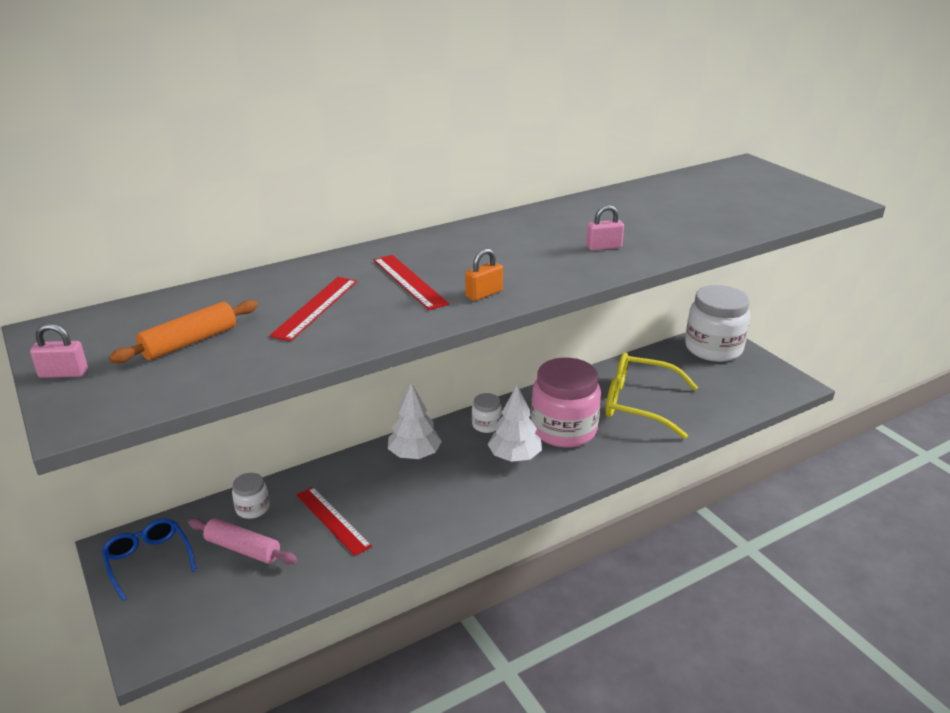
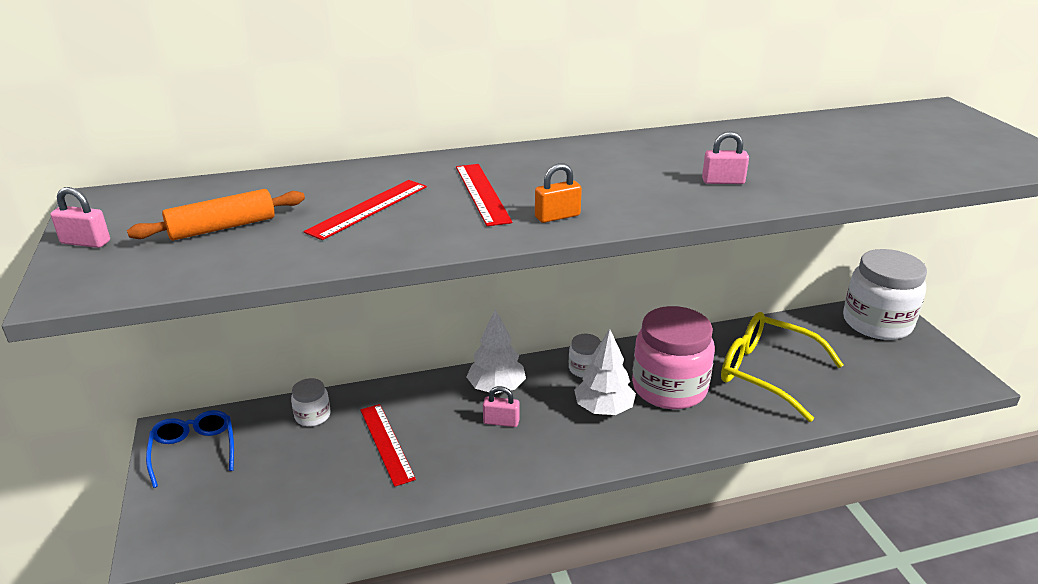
camera: 15 degrees right, 0 degrees up
(243, 549) = (287, 456): pink rolling pin -> none
(429, 483) = (501, 422): none -> pink padlock

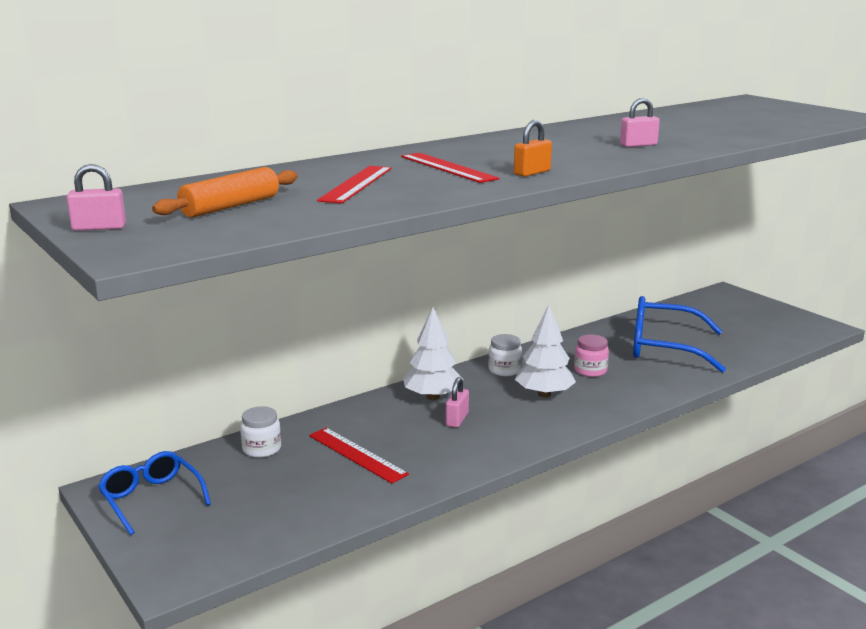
camera: 20 degrees left, 10 degrees down
(501, 422) = (457, 419): pink padlock -> pink padlock turned 60 degrees counterclockwise
(669, 388) = (590, 371): pink jar -> pink jar, size x0.45
(766, 373) = (663, 347): yellow glasses -> blue glasses
(877, 323) = (726, 302): white jar -> none

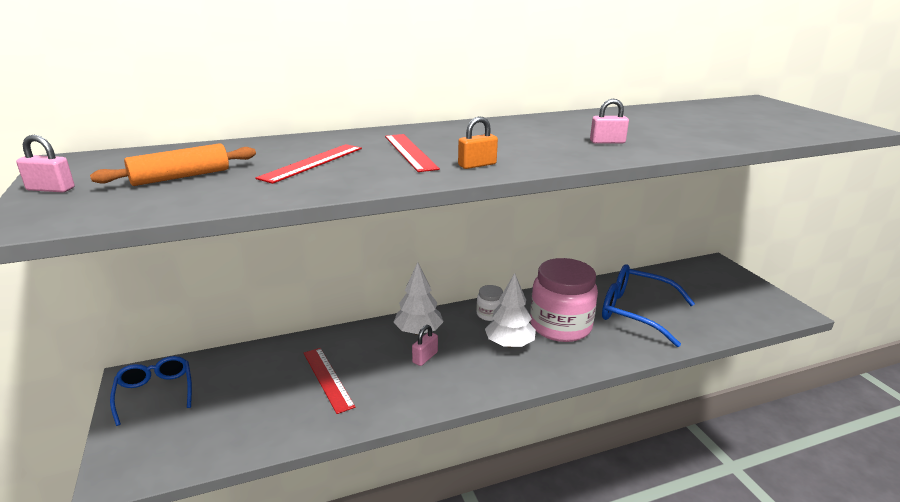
camera: 15 degrees right, 5 degrees up
(262, 449) = (262, 359): white jar -> none
(590, 371) = (560, 326): pink jar -> pink jar, size x2.22

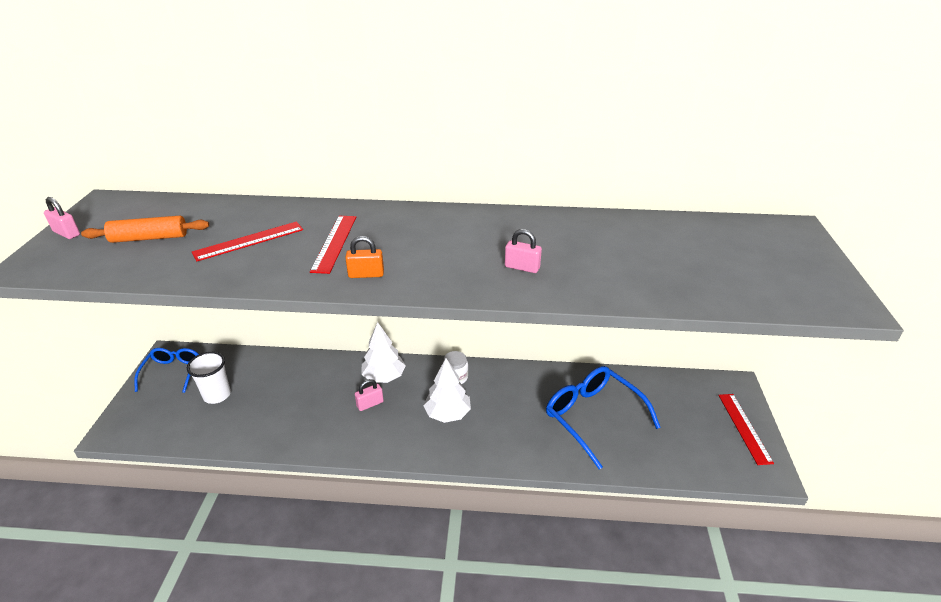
camera: 25 degrees right, 10 degrees up
(236, 398) = (217, 395): none -> white cup
(327, 379) = (286, 399): red ruler -> red ruler (744, 427)
(560, 326) = (507, 409): pink jar -> none

